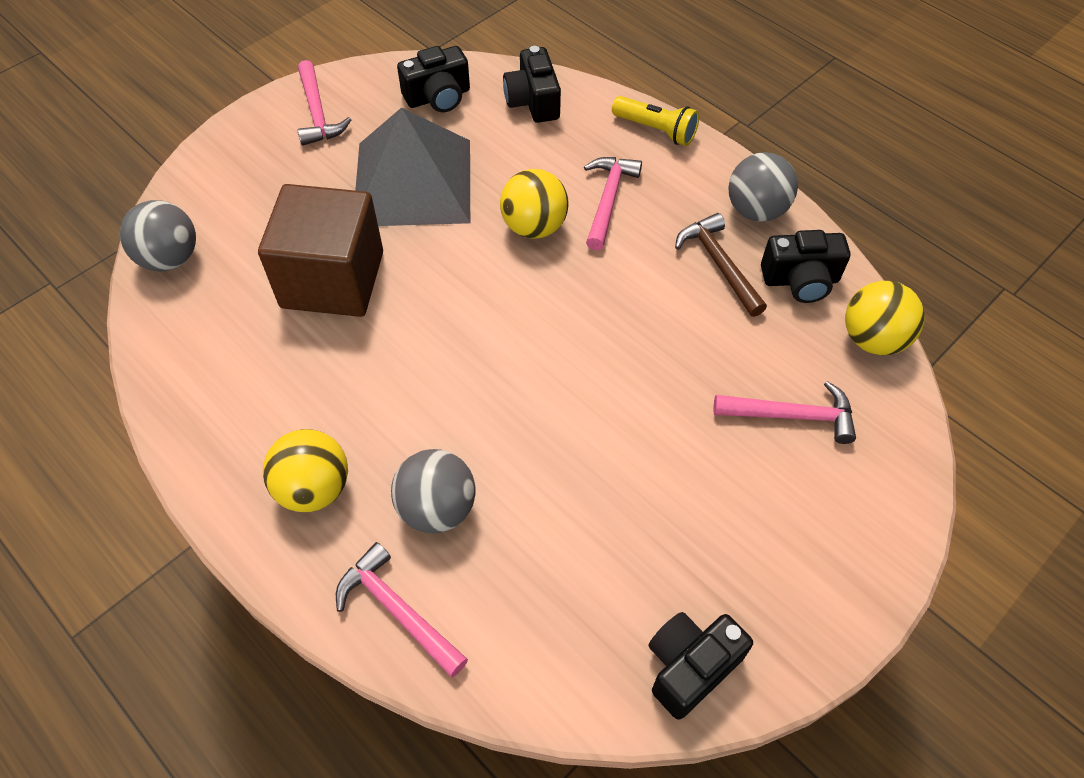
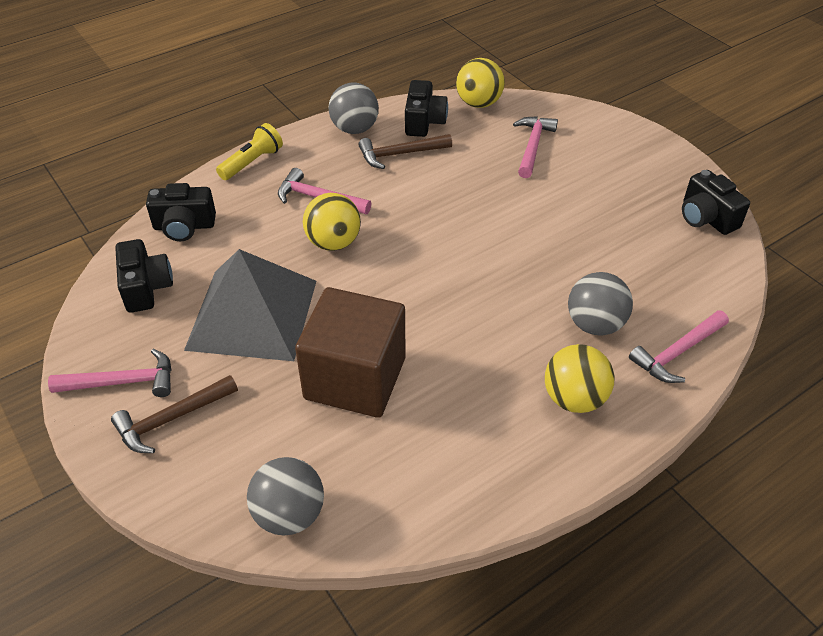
camera: 80 degrees left, 10 degrees down
(276, 155) = (171, 419): none -> brown hammer

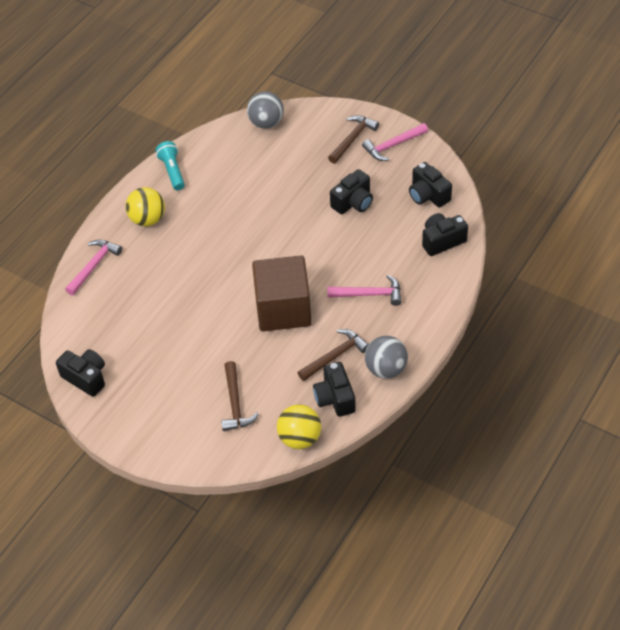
camera: 160 degrees right, 5 degrees up
(252, 162) = (440, 307): yellow flashlight -> none
(252, 314) = (353, 202): grey pyramid -> black camera
(333, 243) = (336, 264): yellow ball -> none
(355, 378) = (271, 189): brown cube -> brown cube (283, 309)
(504, 476) = (172, 171): none -> turquoise flashlight
(532, 146) = (235, 403): pink hammer -> brown hammer
(595, 324) = (147, 267): grey ball -> none

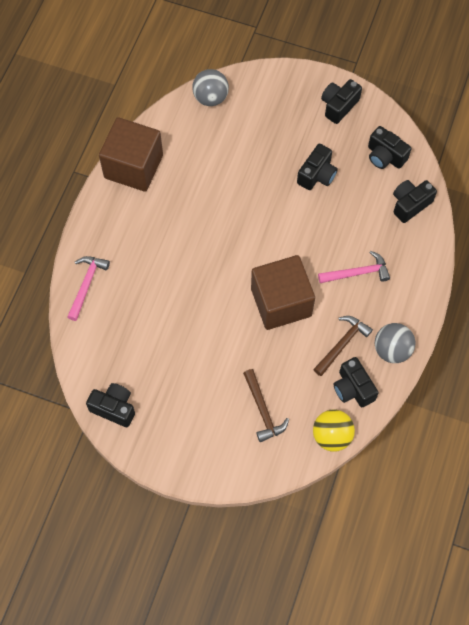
camera: 15 degrees left, 15 degrees up
(148, 219) = (124, 224): yellow ball -> none
(172, 171) = (133, 166): turquoise flashlight -> brown cube
(352, 139) = (298, 104): brown hammer -> none
(393, 145) = (339, 106): pink hammer -> black camera

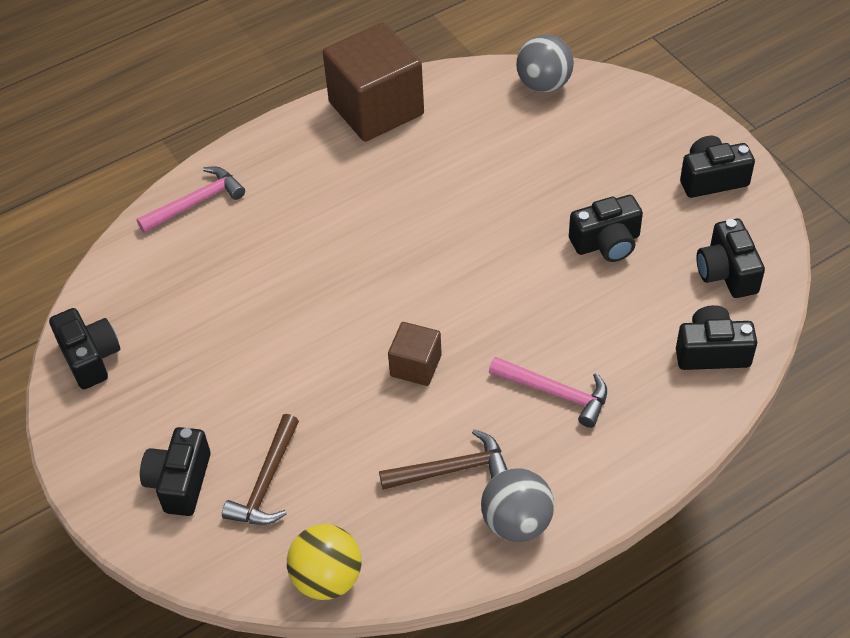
camera: 40 degrees right, 15 degrees down
(281, 302) = (416, 365): brown cube -> brown cube, size x0.50
(353, 388) = (414, 536): black camera -> black camera (180, 482)

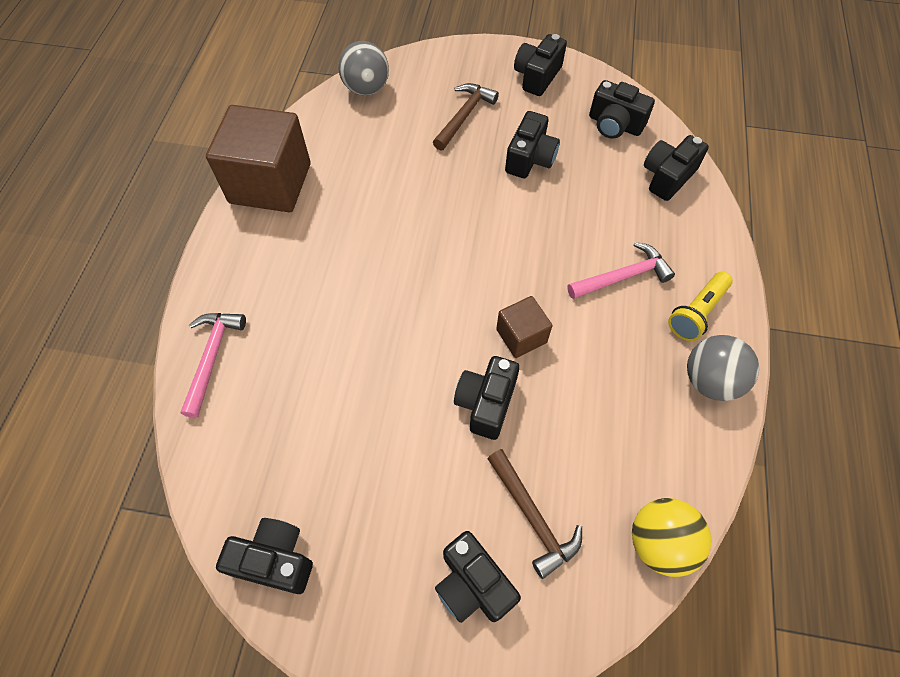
camera: 50 degrees left, 10 degrees up
(330, 386) = (486, 403): none -> black camera
(451, 469) = (631, 384): brown hammer -> brown hammer (464, 116)
(578, 470) = (696, 313): none -> yellow flashlight

